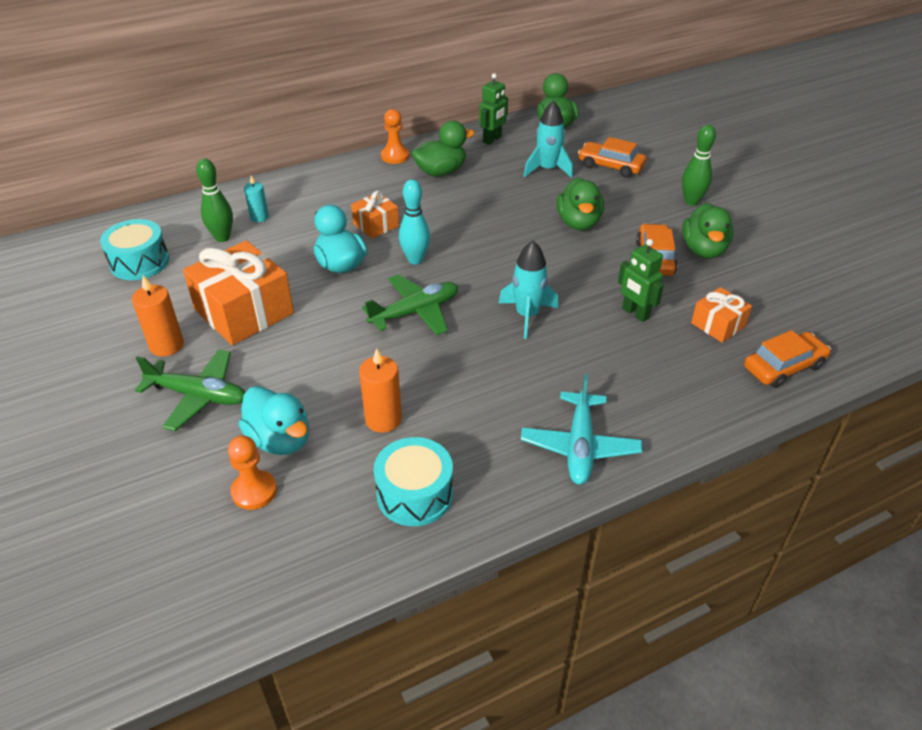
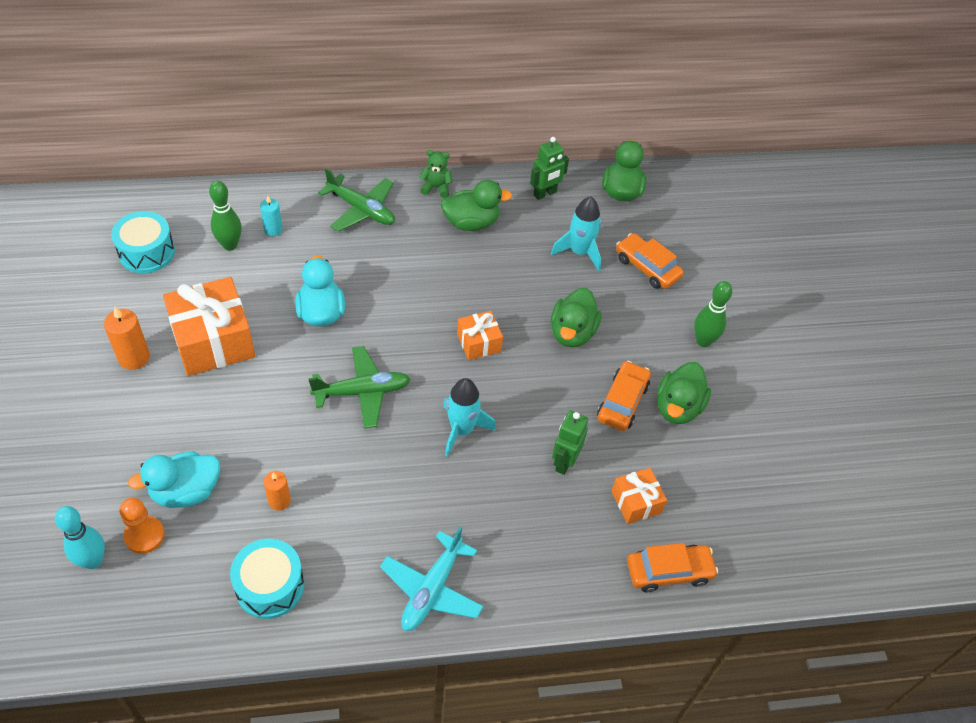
camera: 15 degrees right, 10 degrees up
(198, 396) = (139, 422): green plane -> green plane (361, 209)
(280, 440) = (186, 491): turquoise duck -> turquoise duck turned 90 degrees clockwise
(376, 225) = (376, 273): orange gift -> orange gift (479, 342)
(383, 419) = (279, 501): orange candle -> orange candle, size x0.65
(395, 156) = (436, 188): orange pawn -> green teddy bear
(415, 259) = (392, 329): turquoise bowling pin -> turquoise bowling pin (93, 561)
(635, 313) = (564, 462): green robot -> green robot turned 45 degrees clockwise

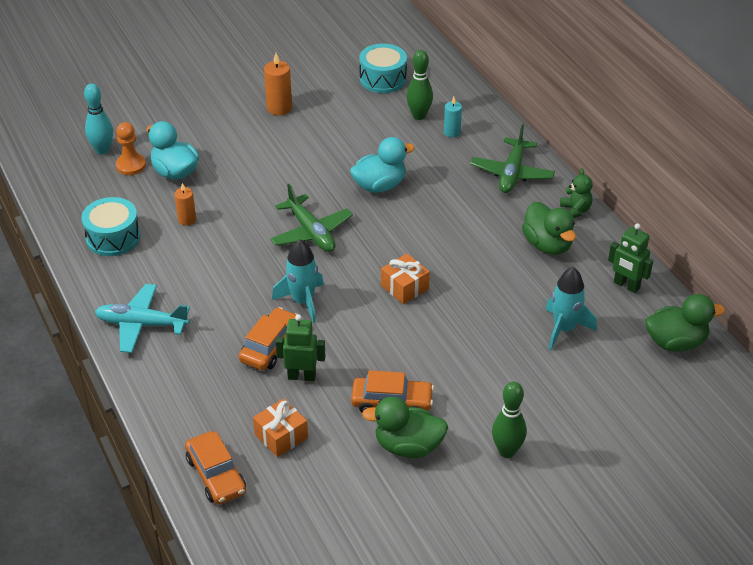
camera: 75 degrees right, 10 degrees down
(213, 341) = (317, 139): orange gift -> none
(572, 333) = (455, 347): green duck -> none
(647, 267) = (580, 386): orange car -> orange car (270, 346)

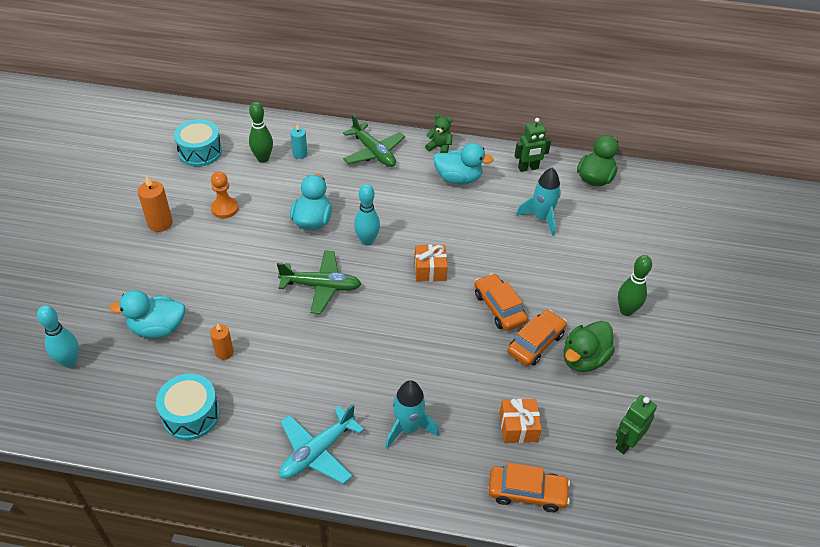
camera: 55 degrees left, 5 degrees up
(131, 165) = (114, 353): orange pawn -> orange pawn (225, 208)
(270, 346) = (419, 380): orange car -> orange car (499, 308)
(301, 376) = (467, 379): green robot -> green robot (626, 443)
(303, 301) = (390, 334): turquoise rocket -> turquoise rocket (408, 428)
(394, 230) = (367, 241): none -> turquoise bowling pin
(547, 245) = (458, 178): green duck -> turquoise duck

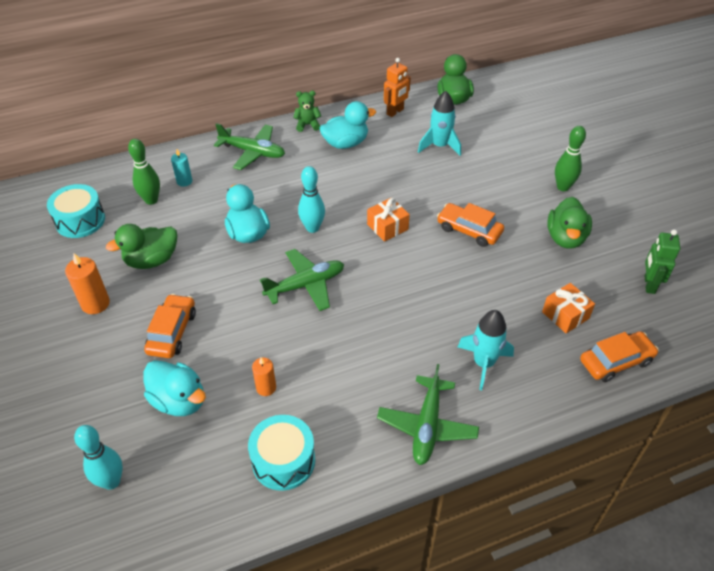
camera: 30 degrees left, 0 degrees up
(157, 328) = (179, 401): turquoise duck -> turquoise duck turned 105 degrees counterclockwise
(225, 208) = (152, 260): orange pawn -> green duck
(317, 452) = (427, 426): turquoise plane -> green plane
(528, 168) = (395, 112): green robot -> orange robot
(535, 343) = (520, 244): orange car -> orange car (172, 332)

